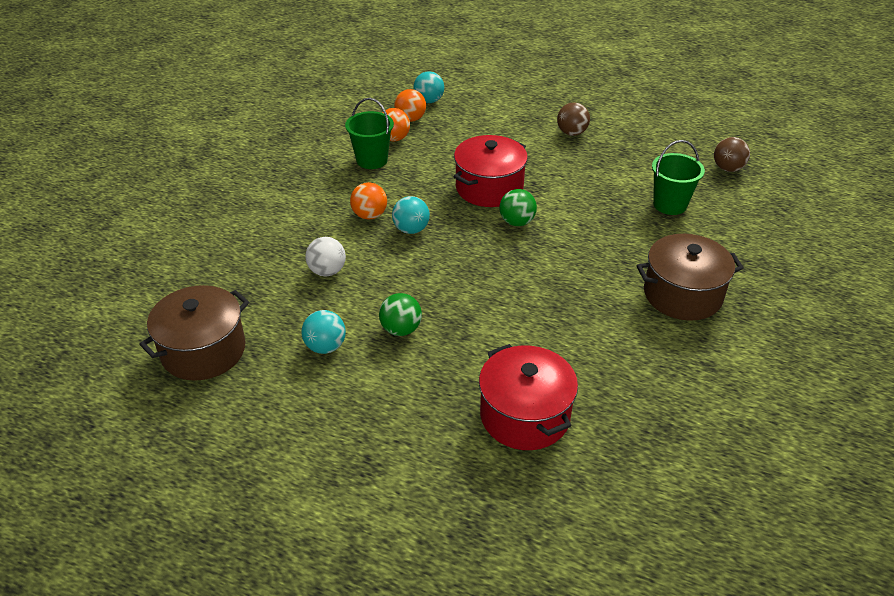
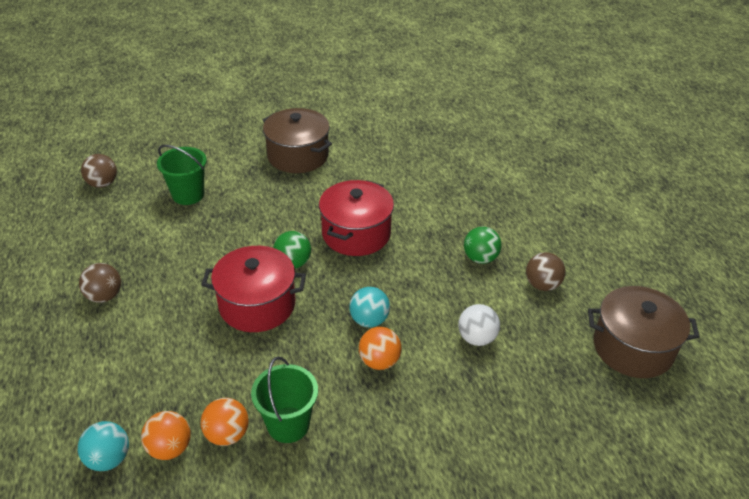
camera: 130 degrees left, 0 degrees up
(325, 347) = (542, 285): turquoise ball -> brown ball
(524, 415) = (476, 174): red pot -> red pot (356, 234)

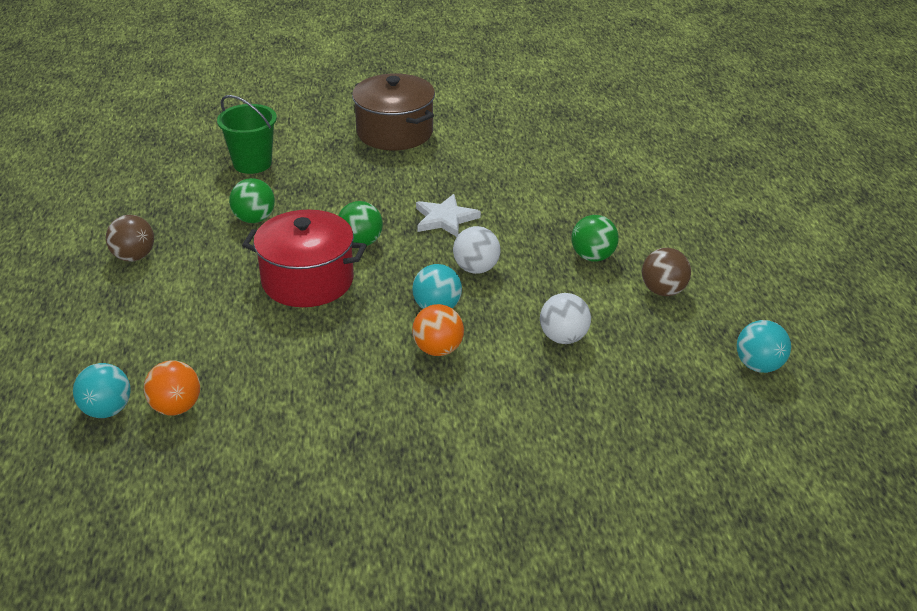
camera: 10 degrees right, 5 degrees down
(102, 184) = (155, 145): brown ball -> none
(200, 248) = (254, 219): none -> green ball
(227, 434) = (243, 402): orange ball -> none
(288, 424) = (315, 400): green bucket -> none
(356, 234) = (445, 219): red pot -> white star
(392, 279) = (476, 269): none -> white ball
(633, 348) = (759, 366): brown pot -> turquoise ball

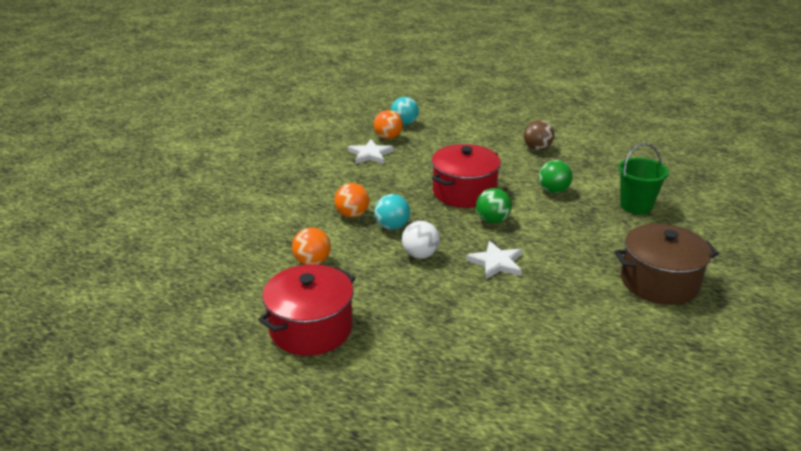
camera: 120 degrees right, 5 degrees down
(251, 403) = (370, 154): none -> white star
(564, 338) = (312, 262): white ball -> orange ball
(593, 257) = (385, 313): green ball -> none
(663, 291) = (311, 328): brown ball -> red pot
(759, 366) = (189, 332): turquoise ball -> none

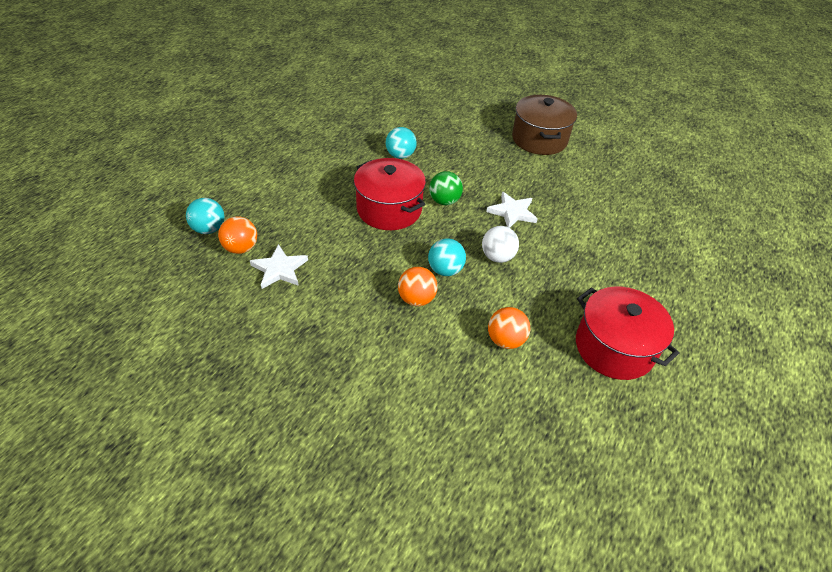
camera: 85 degrees left, 15 degrees up
(537, 148) = (316, 146): brown ball -> none
(553, 191) = (400, 155): green ball -> turquoise ball
(636, 206) = (435, 121): green bucket -> none

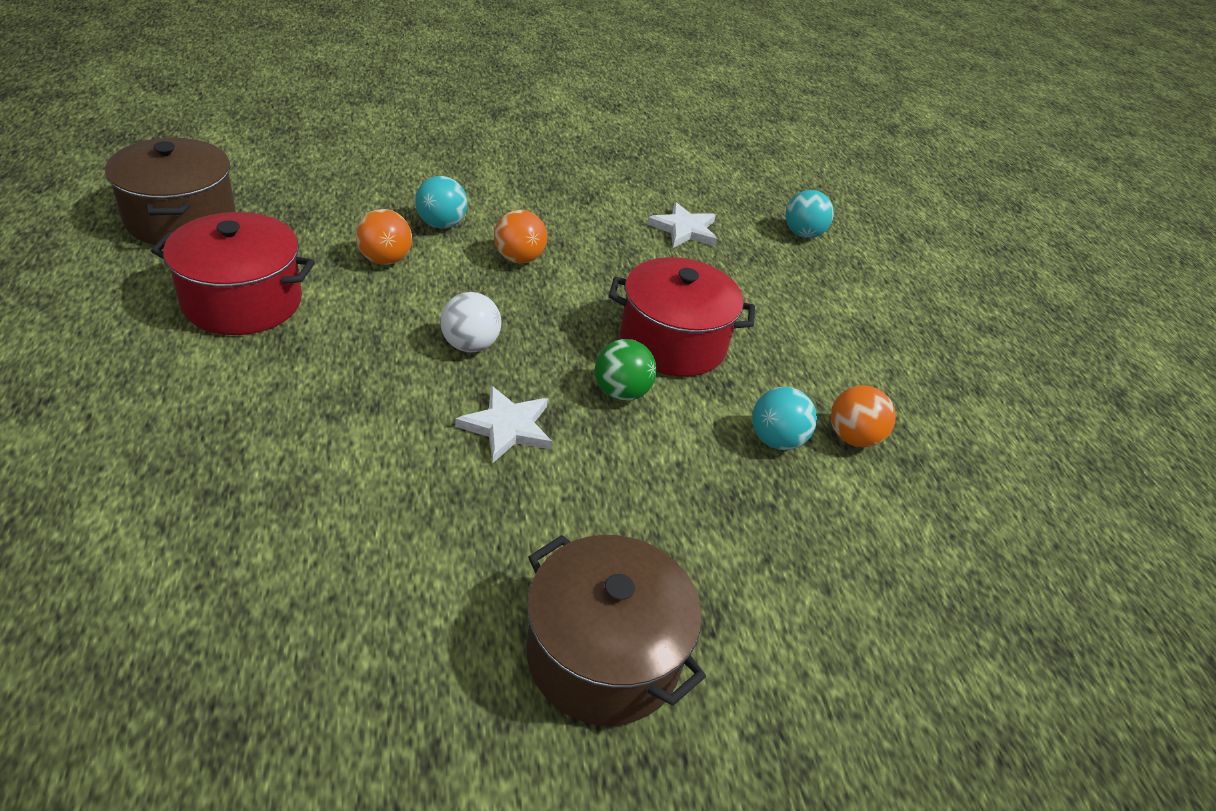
camera: 135 degrees right, 5 degrees down
(241, 248) = (746, 231): orange ball -> orange ball (853, 437)
(445, 270) = (520, 300): turquoise ball -> turquoise ball (441, 224)
(639, 458) = (181, 219): none -> brown pot

